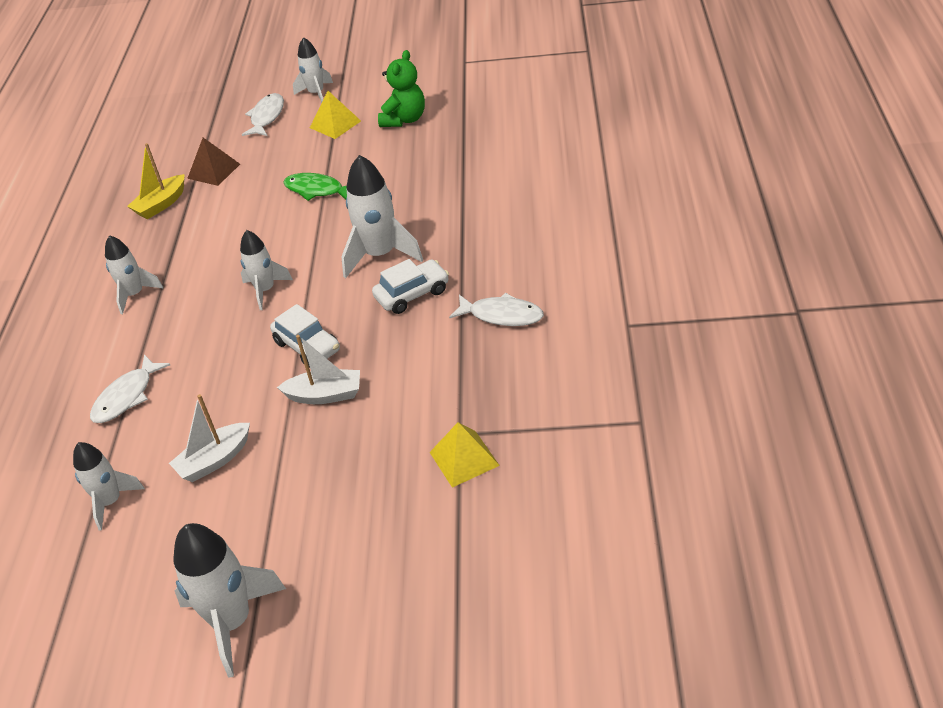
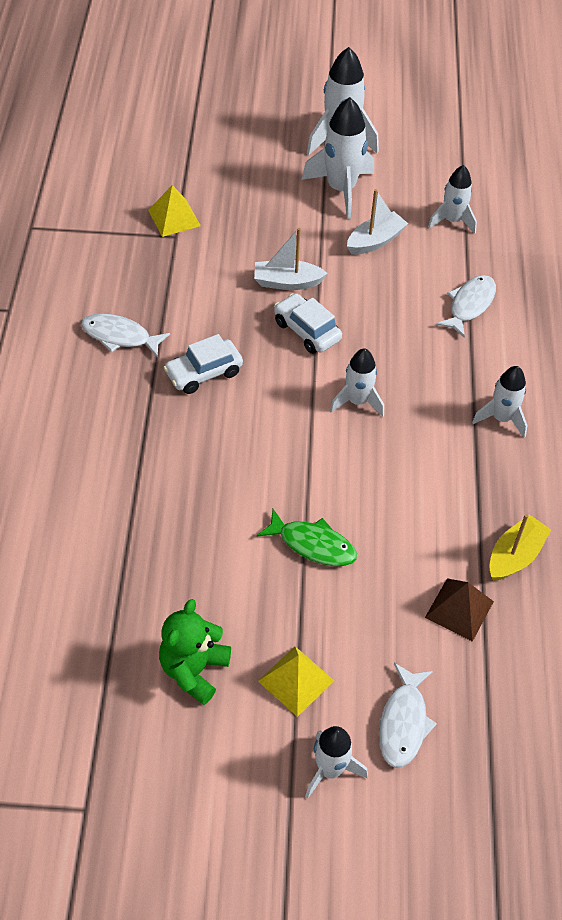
camera: 175 degrees right, 10 degrees up
(380, 255) = (235, 428): white rocket -> white rocket (341, 189)

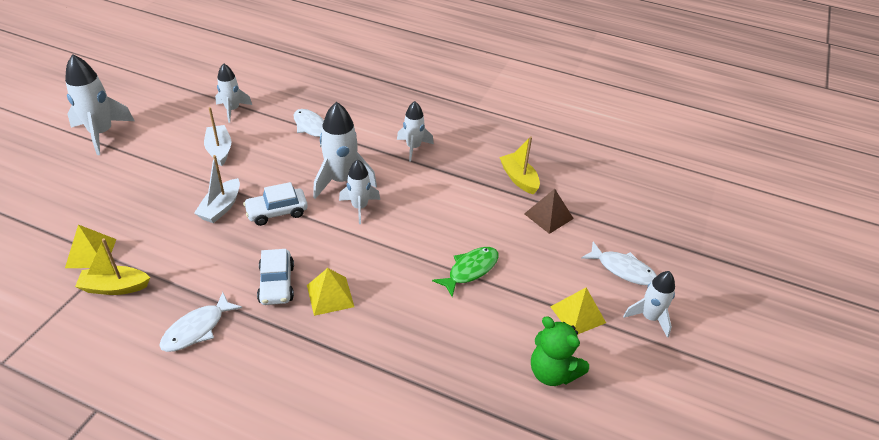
camera: 70 degrees left, 10 degrees down
(142, 255) = (115, 287): none -> yellow boat
(209, 424) = (330, 295): none -> yellow pyramid
(341, 189) = (153, 150): white rocket -> white rocket (341, 181)

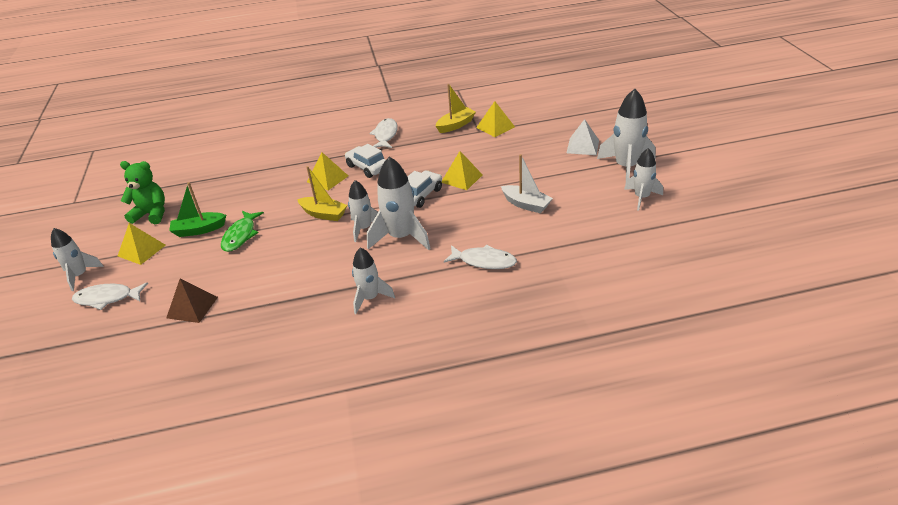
camera: 150 degrees right, 5 degrees down
(82, 173) = (583, 146): none -> white pyramid
(221, 207) = (461, 178): white boat -> yellow pyramid
(232, 110) = (575, 235): white rocket -> white rocket (641, 198)
(507, 306) = (199, 230): none -> green boat
(519, 179) = (239, 327): yellow boat -> yellow boat (323, 214)

